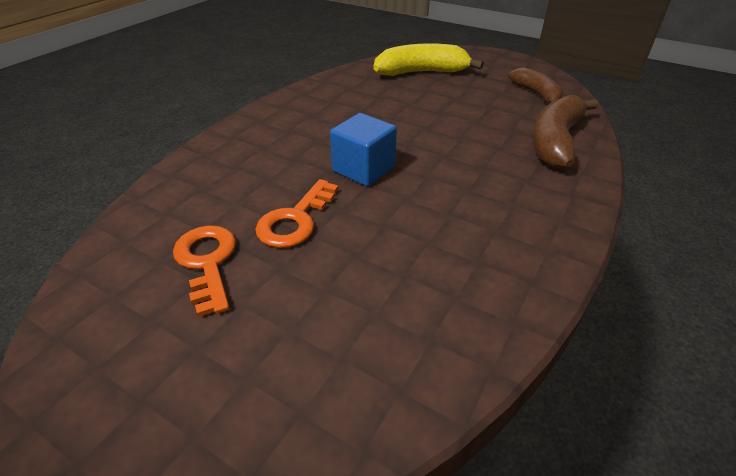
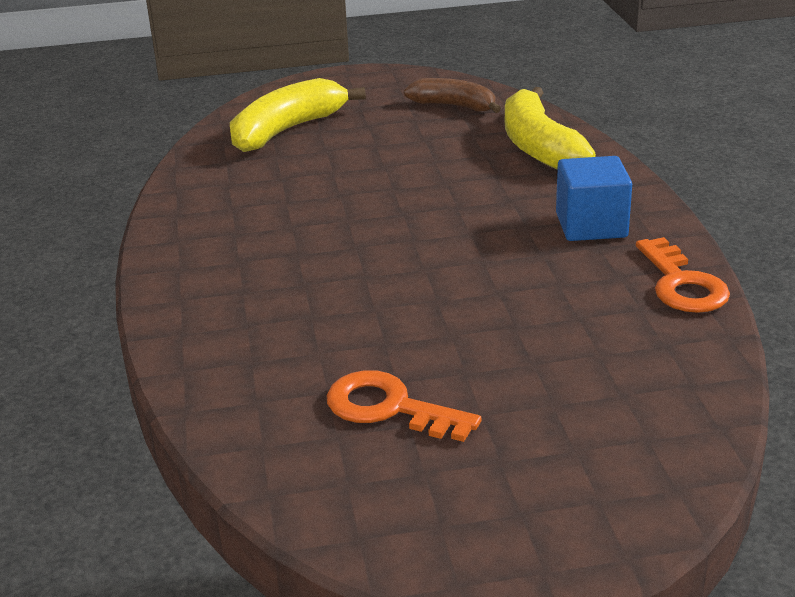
camera: 40 degrees left, 10 degrees down
(295, 220) = (410, 331): orange key -> orange key (682, 284)
(363, 169) = (397, 256): blue cube -> blue cube (591, 225)
(555, 141) = (538, 147): brown banana -> yellow banana

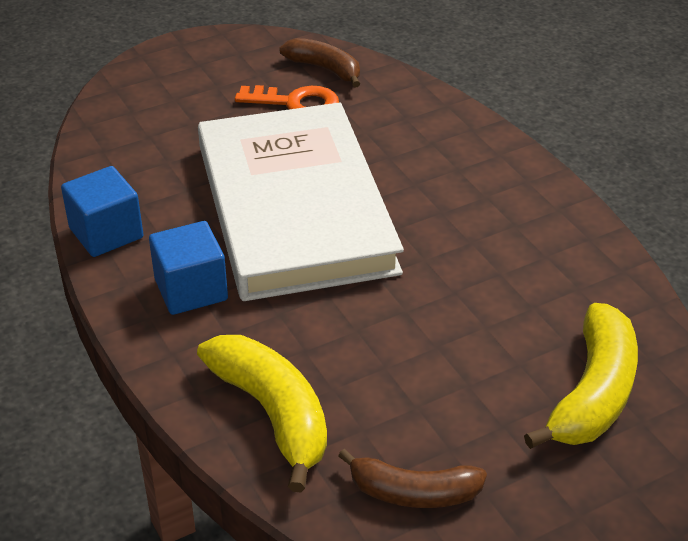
camera: 160 degrees right, 10 degrees up
(312, 460) = (325, 69): none -> brown banana
(455, 279) = (295, 207): none -> white book
(682, 284) = (106, 233): orange key -> blue cube

